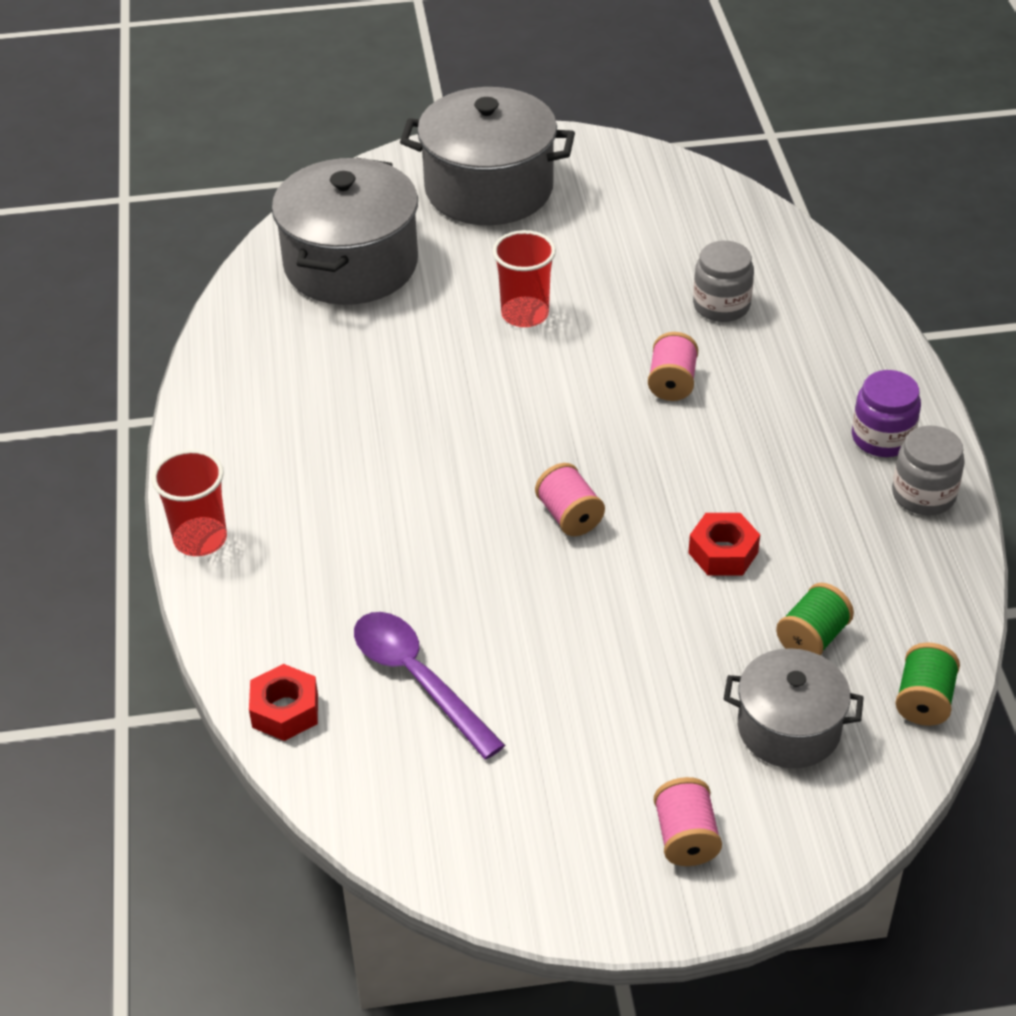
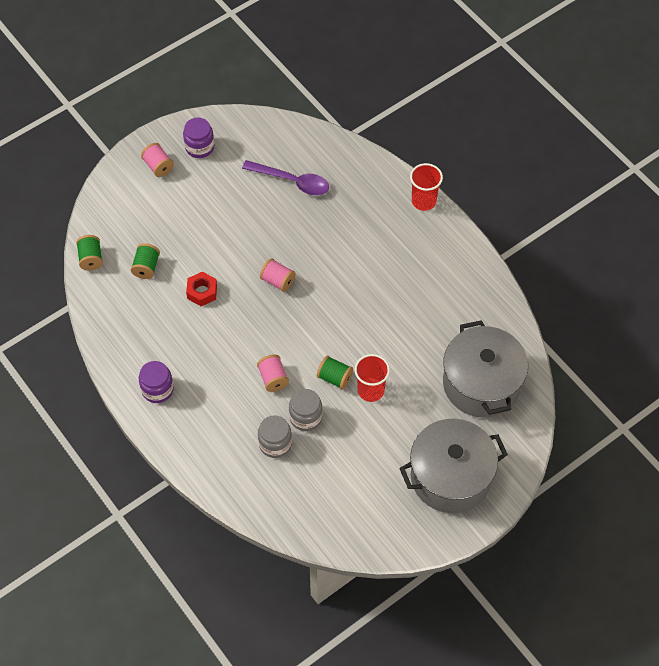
camera: 150 degrees right, 15 degrees up
(285, 710) = (333, 148): red nut -> none
(567, 841) = (199, 147): none -> purple jar
(569, 348) = (335, 378): none -> green spool
(789, 728) = (139, 224): grey pot -> none
(923, 495) = (126, 363): grey jar -> grey jar (305, 417)

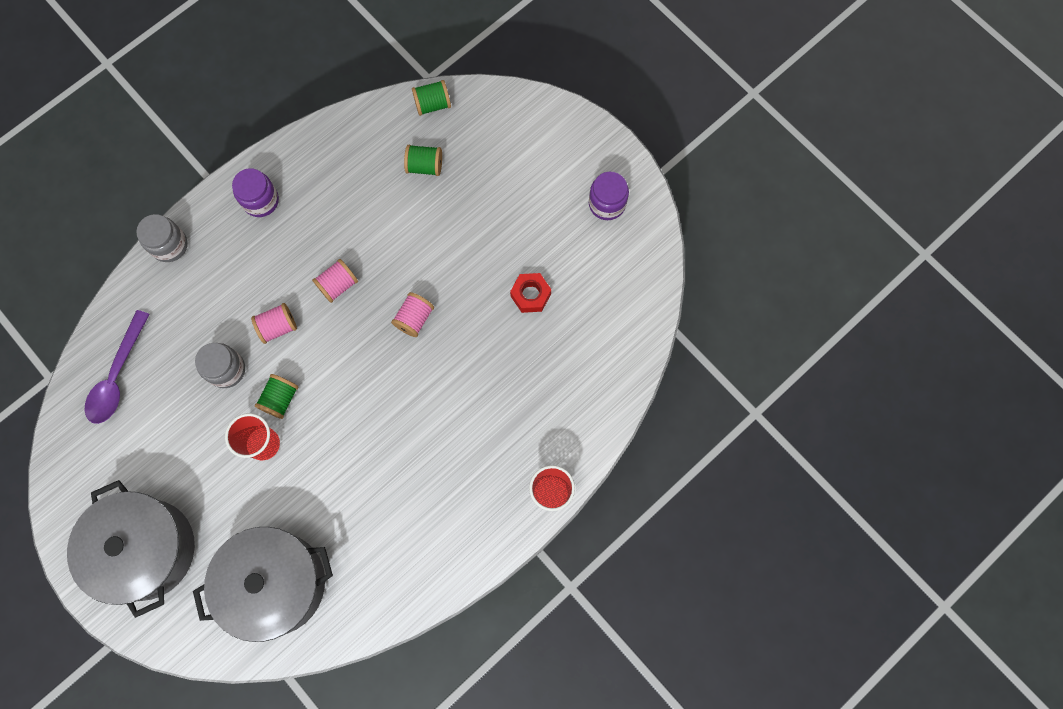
camera: 85 degrees right, 15 degrees up
(158, 166) = (572, 160): pink spool -> pink spool (338, 285)
(202, 292) = (393, 232): red nut -> red nut (530, 295)
(275, 443) = (192, 338): grey jar -> grey jar (169, 245)
(292, 181) = (565, 321): purple spoon -> purple spoon (117, 376)

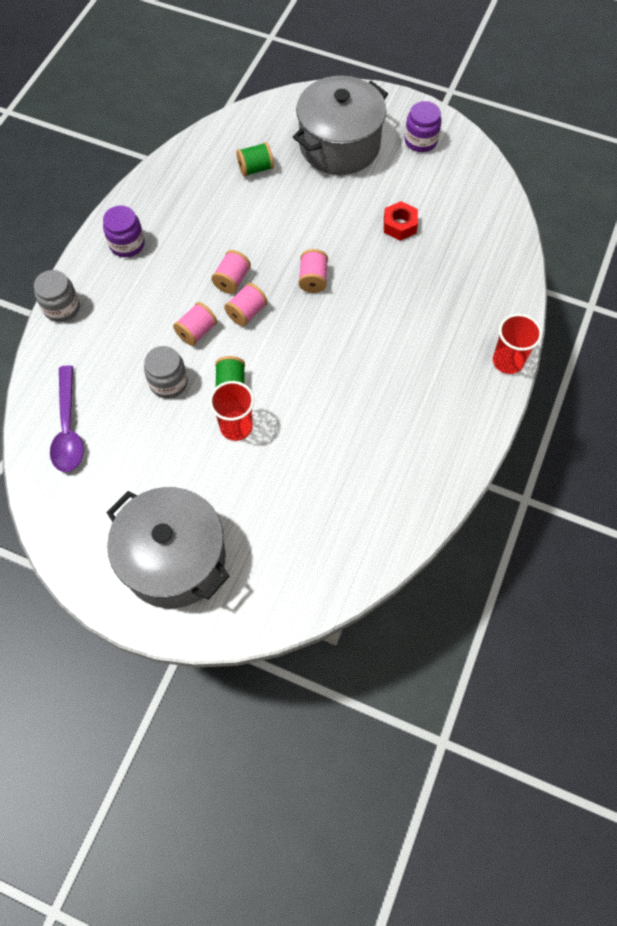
camera: 25 degrees left, 10 degrees down
(276, 583) = (312, 534): grey pot -> grey pot (339, 145)
(333, 327) = (246, 312): none -> pink spool
(432, 104) = (236, 124): green spool -> none

